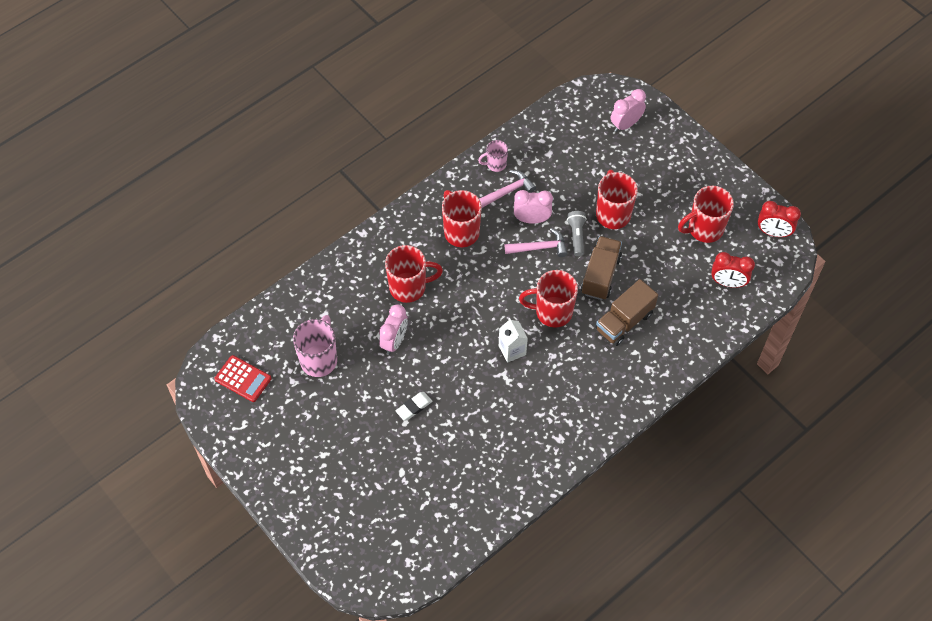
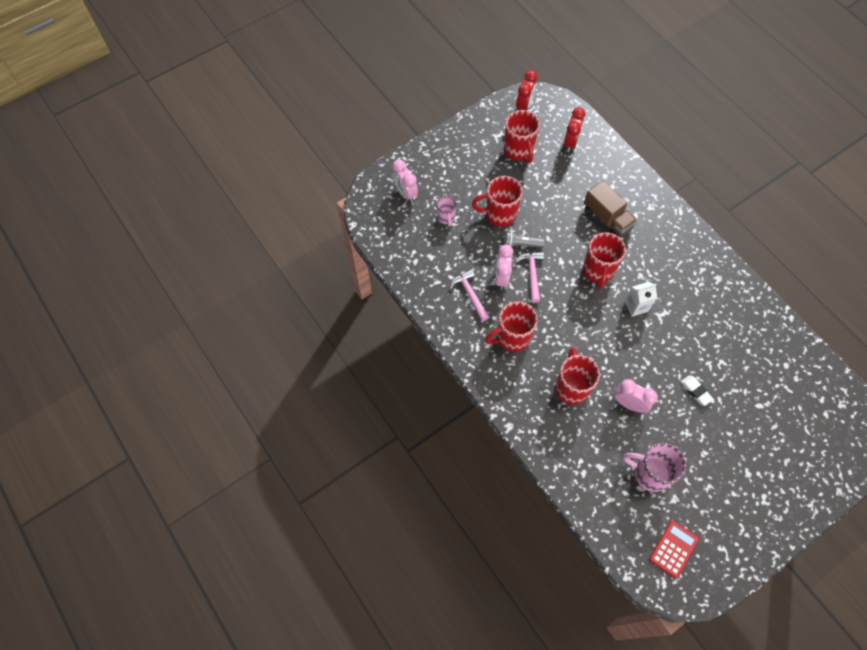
camera: 85 degrees left, 5 degrees up
(495, 164) = (438, 302): pink mug -> pink mug (446, 218)
(600, 275) = (561, 230): brown truck -> none

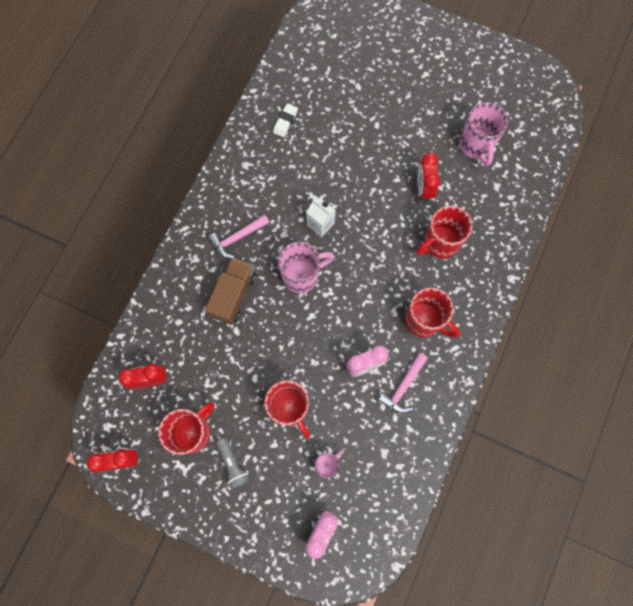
camera: 120 degrees left, 10 degrees up
(521, 244) = (314, 366): grey flashlight -> grey flashlight (232, 464)
(532, 274) = (343, 337): pink hammer -> pink hammer (237, 238)
(598, 271) = (302, 276): red mug -> pink mug
(629, 404) = (424, 188): pink clock -> red clock
(673, 549) = (525, 104): red calculator -> none
(695, 391) = (376, 140): white eraser -> white eraser (285, 121)

